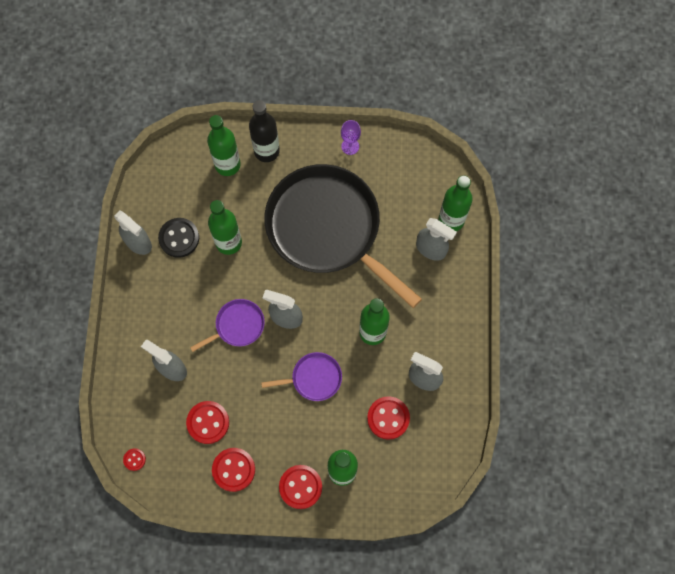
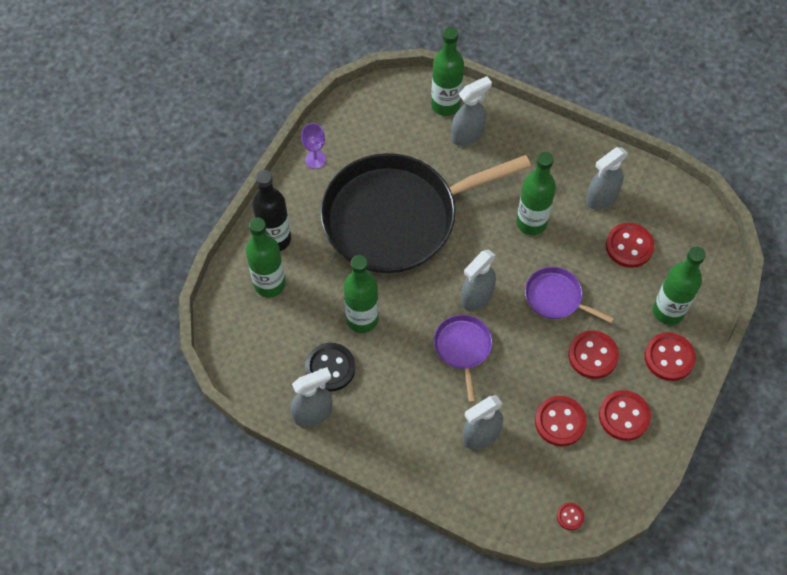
camera: 65 degrees left, 10 degrees down
(275, 426) = (593, 355): none -> red button
(313, 378) = (556, 297): purple pan -> purple pan turned 75 degrees counterclockwise

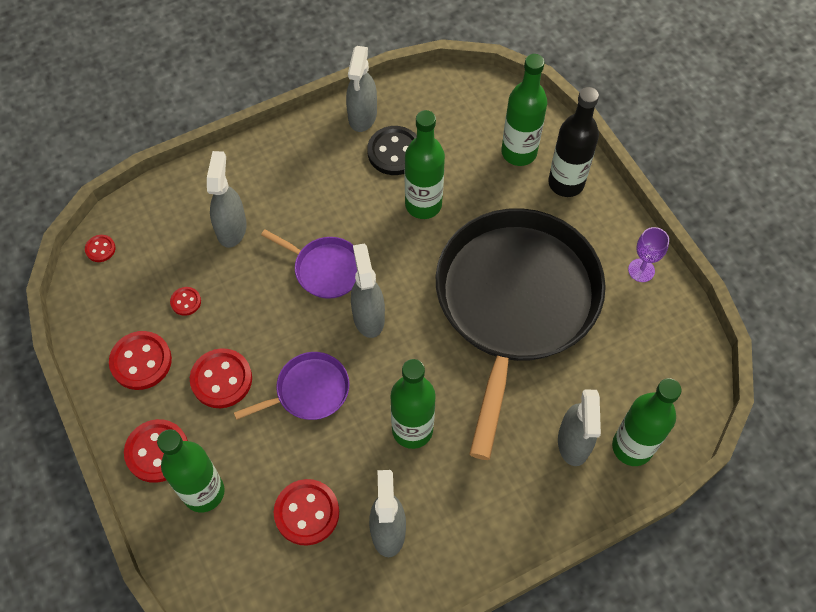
camera: 125 degrees right, 0 degrees up
(560, 422) = (186, 302): red button -> red button, size x0.51

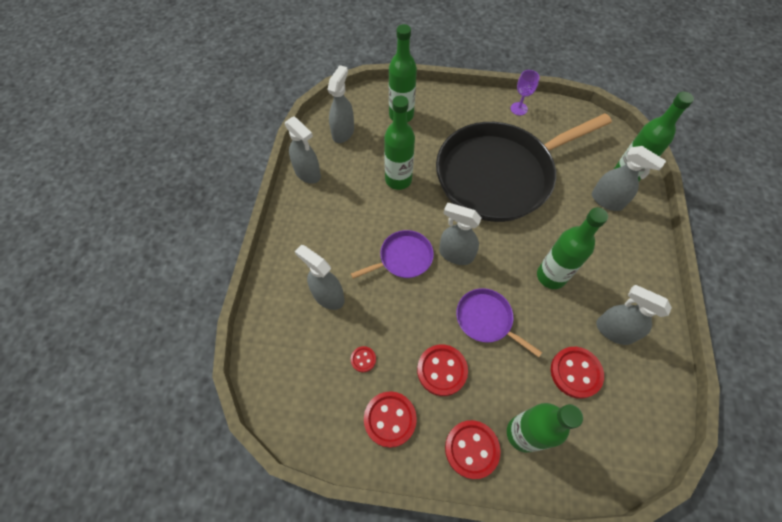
camera: 55 degrees left, 0 degrees up
(100, 249) = (272, 396): red button -> none
(308, 391) = (486, 320): purple pan -> purple pan turned 60 degrees counterclockwise
(394, 152) = (349, 172): black button -> none
(445, 112) = (343, 132): none -> grey spray bottle
(515, 303) = (499, 175): black pan -> black pan turned 75 degrees counterclockwise
(566, 183) = (439, 107): black bottle -> none

